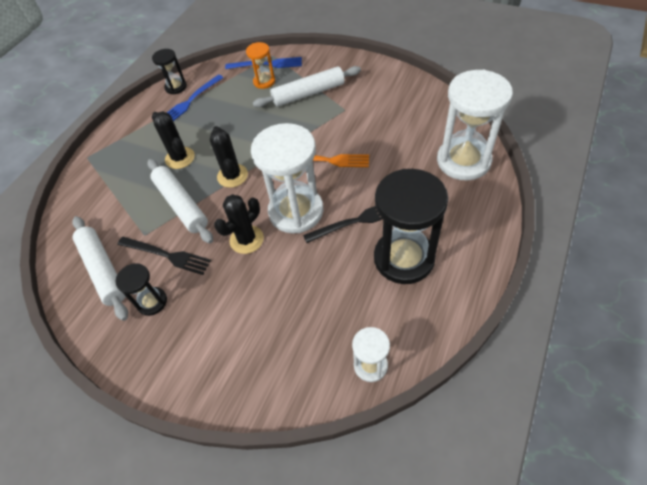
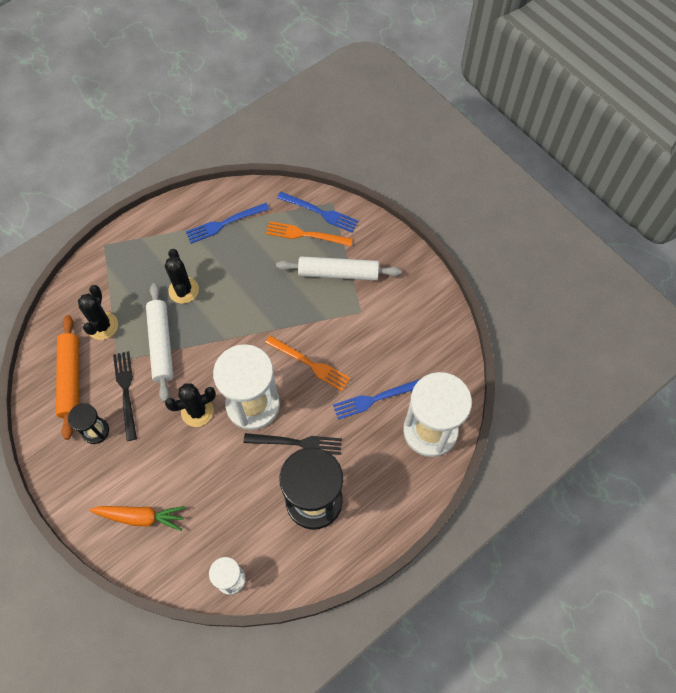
camera: 20 degrees right, 10 degrees up
(103, 270) = (71, 379): white rolling pin -> orange rolling pin
(166, 255) = (126, 391): black fork -> black fork turned 150 degrees counterclockwise
(176, 87) = (219, 197): black hourglass -> none
(232, 176) = (219, 336): black cactus -> black cactus (102, 326)
(242, 355) = (141, 517): none -> orange carrot
(264, 81) = (305, 234): orange hourglass -> orange fork
(401, 159) = (376, 398): none -> blue fork

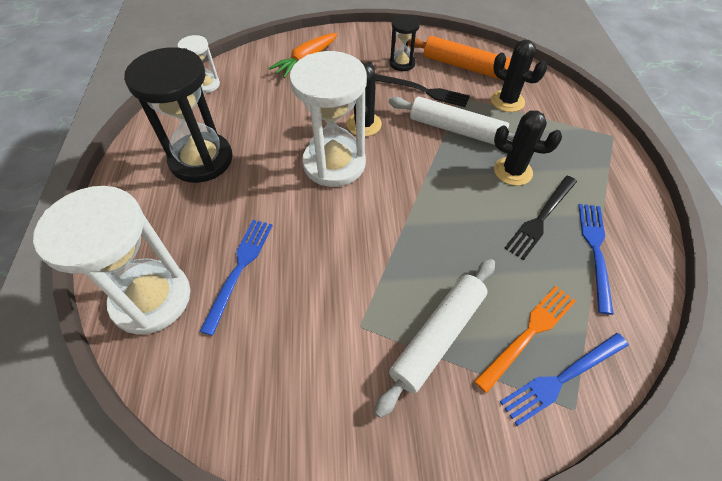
camera: 125 degrees right, 10 degrees down
(297, 443) = (264, 176): black fork -> black fork (541, 218)
(310, 364) = (336, 232): orange fork -> none

